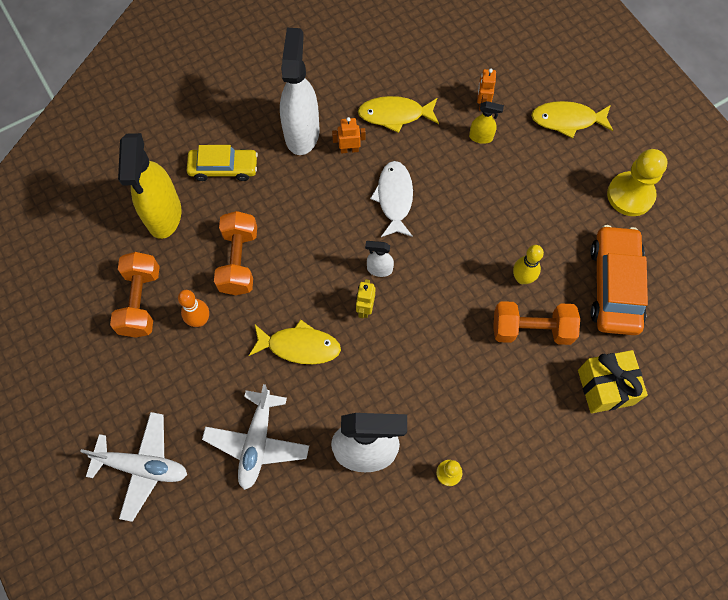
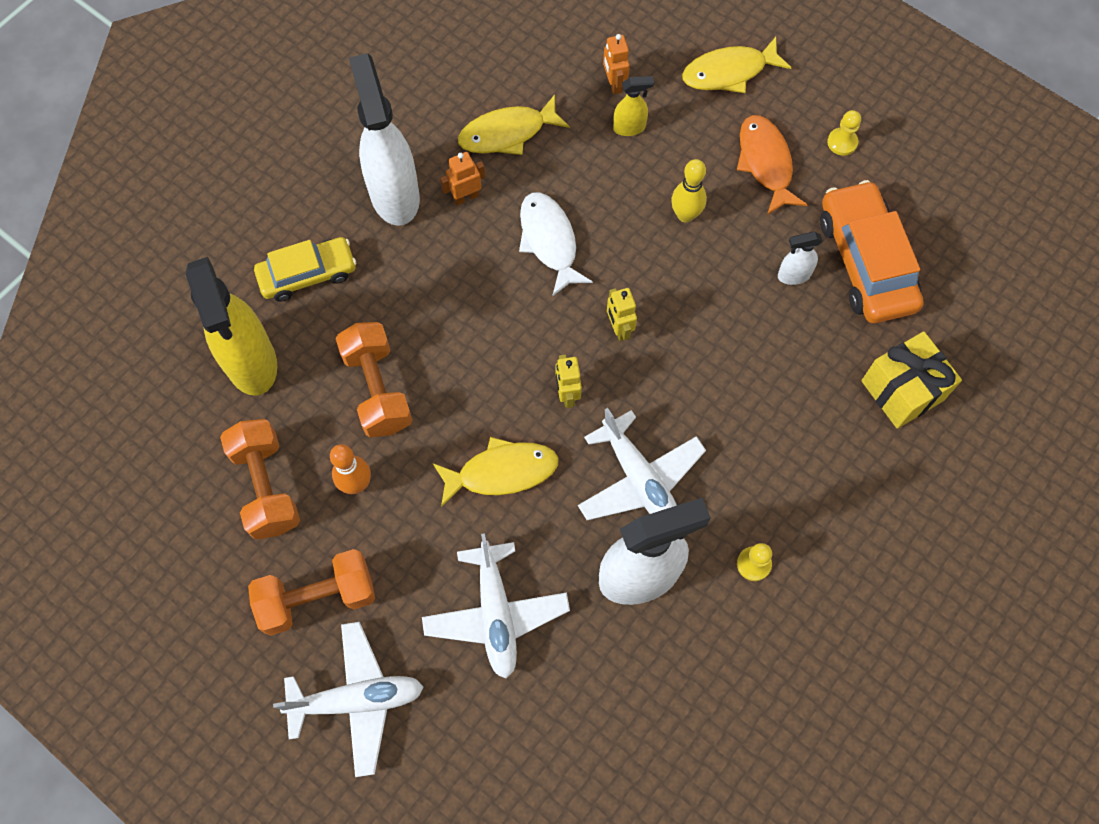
camera: 20 degrees left, 0 degrees up
(379, 269) = (566, 339): white spray bottle -> white spray bottle (793, 275)
(392, 385) = (639, 480): none -> white plane
(419, 275) = (619, 329): none -> yellow robot
(522, 278) = (750, 290): yellow bowling pin -> yellow bowling pin (685, 215)
(531, 329) = (786, 350): orange dumbbell -> orange dumbbell (318, 598)
(568, 192) = (765, 163): none -> orange fish
(630, 195) = (842, 142): yellow pawn -> yellow pawn, size x0.48

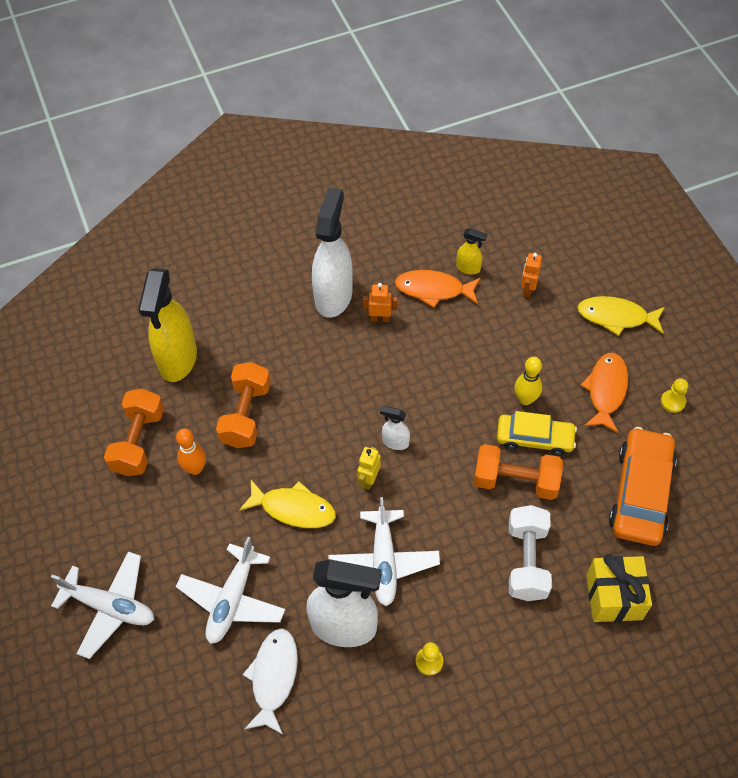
camera: 30 degrees right, 10 degrees down
(308, 274) = (247, 321): yellow car -> yellow car (534, 438)
(318, 598) = (126, 528): orange dumbbell -> orange dumbbell (515, 481)
(507, 133) = (433, 290): yellow fish -> orange fish
(549, 241) = (419, 373): white fish -> white fish (273, 677)
(619, 329) = (431, 453): yellow robot -> none
(629, 128) = (521, 323): yellow spray bottle -> yellow spray bottle (468, 268)
(791, 398) = (527, 561): none -> white dumbbell
(793, 275) = (580, 477): white spray bottle -> white spray bottle (395, 442)

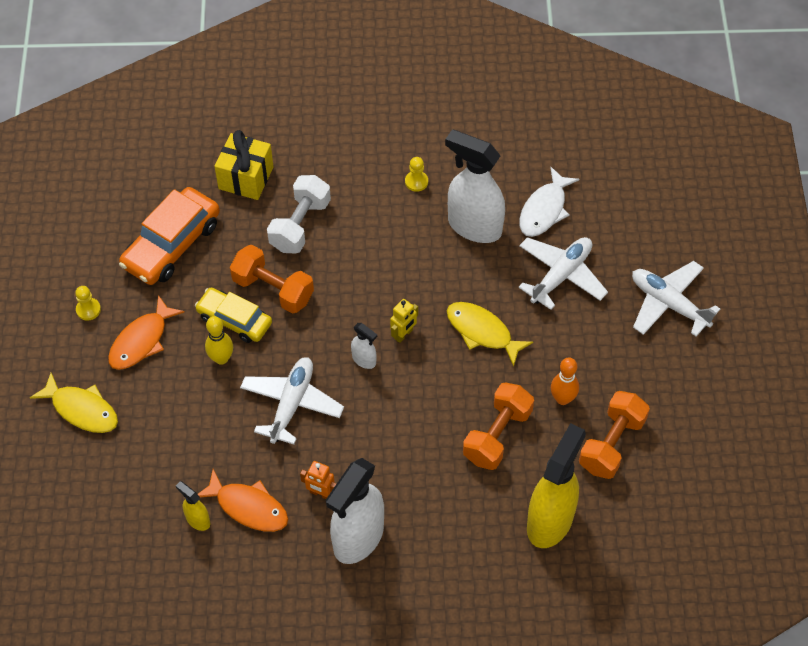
camera: 160 degrees left, 0 degrees up
(383, 562) = (420, 263): white plane -> white plane (292, 404)
(527, 289) = (150, 472): orange robot -> none

